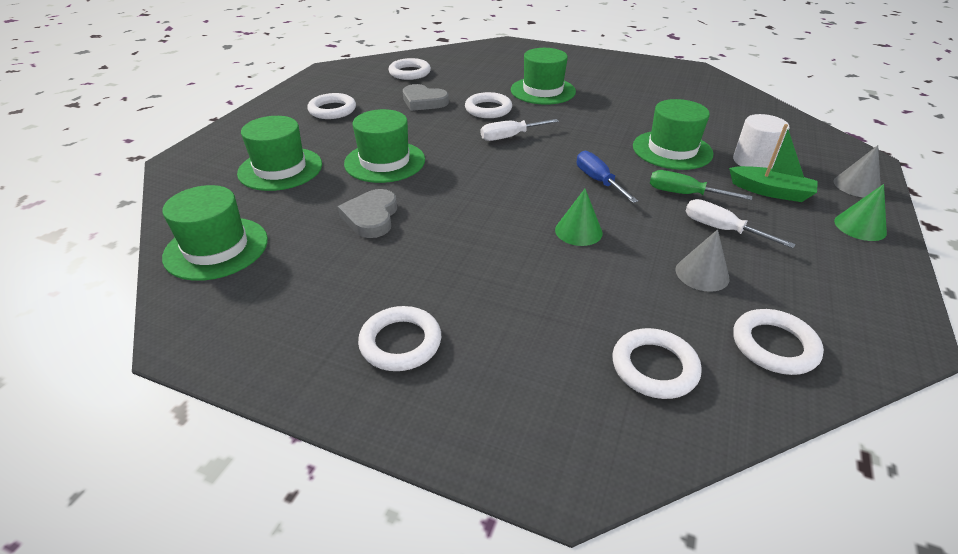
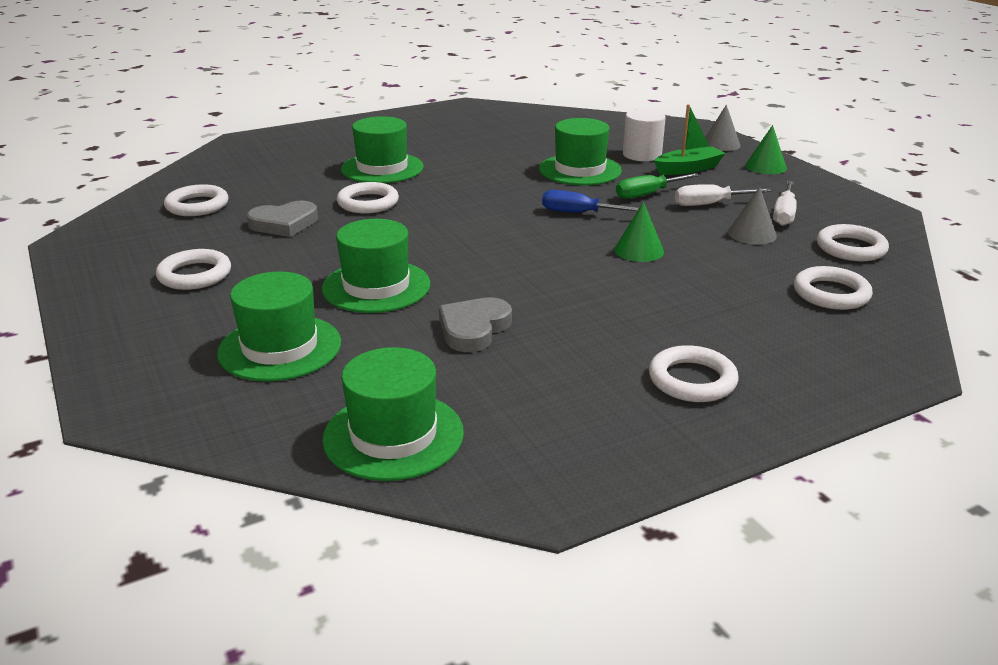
camera: 50 degrees left, 10 degrees down
(371, 217) = (473, 329): grey heart -> grey heart turned 75 degrees clockwise
(510, 137) = (441, 215): white screwdriver -> white screwdriver (784, 214)

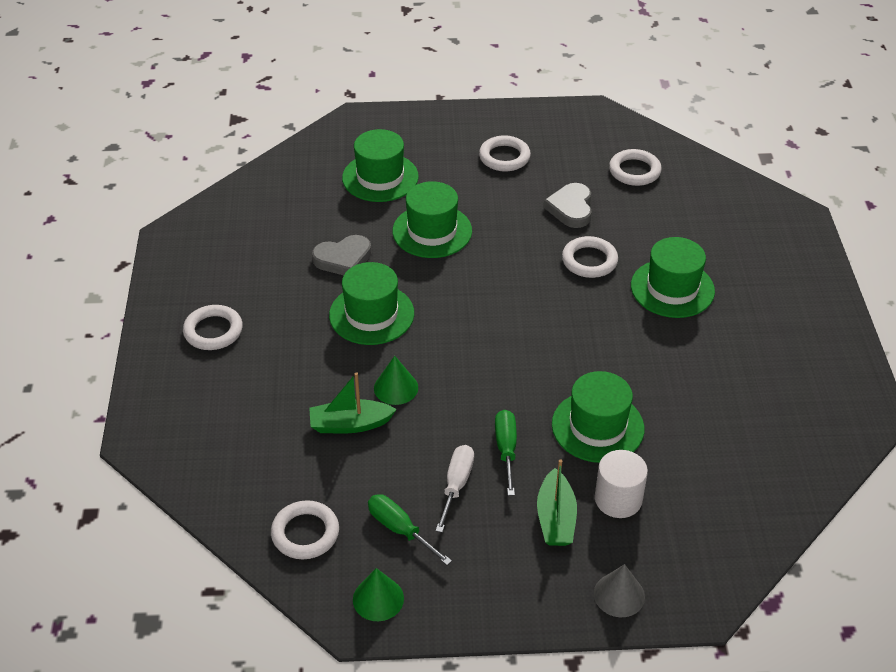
camera: 115 degrees right, 15 degrees up
(393, 435) = (261, 200): green hat -> green hat (371, 314)
(473, 329) = (343, 259): grey heart -> grey heart turned 105 degrees clockwise
(579, 213) = (491, 382): blue screwdriver -> none
(711, 260) = (350, 424): none -> green boat
(752, 234) = (377, 479): grey cone -> none
(765, 166) = (526, 595): green cone -> green cone (378, 599)
(784, 214) = (400, 530): white screwdriver -> green screwdriver
(831, 293) = (249, 466): white ring -> none

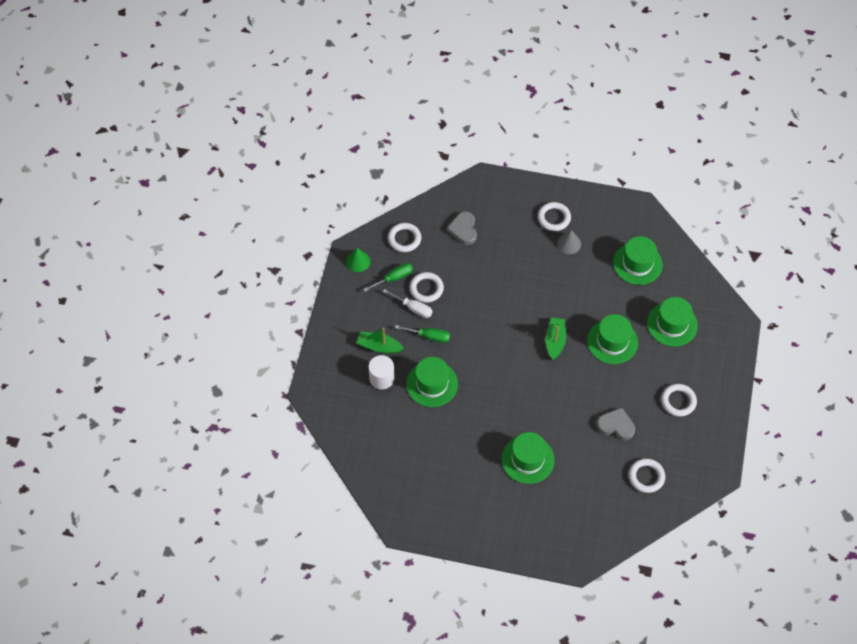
camera: 105 degrees right, 15 degrees up
(343, 259) = (598, 290): grey heart -> grey heart (463, 230)
(350, 424) = (467, 269): green boat -> green boat (555, 341)
(371, 314) = (547, 295): green hat -> green hat (637, 263)
(396, 388) = (487, 295): green cone -> none
(589, 260) = (564, 421): white ring -> white ring (426, 289)
(619, 595) = (326, 360): grey cone -> grey cone (569, 243)

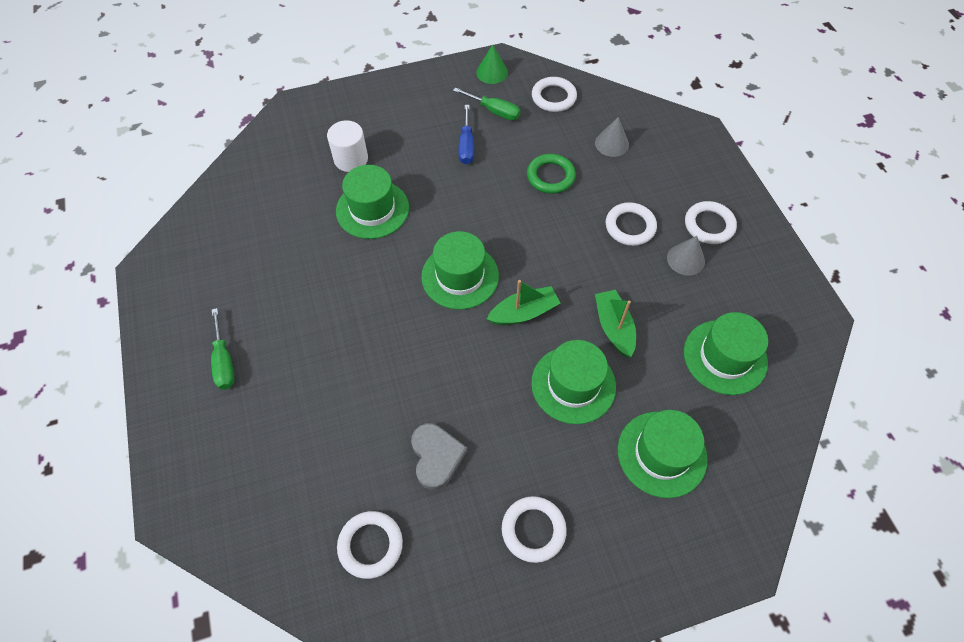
camera: 60 degrees right, 0 degrees up
(379, 346) = (392, 138): green boat -> green boat (614, 327)
(413, 308) = (466, 145): white screwdriver -> blue screwdriver
(426, 289) = (502, 145): white ring -> white ring (630, 226)
(429, 336) = (438, 177): green screwdriver -> green screwdriver (224, 361)
(463, 230) = (612, 143): grey heart -> grey cone
(468, 276) = (550, 176): none -> green ring
(527, 459) = (318, 365): green hat -> green hat (460, 276)

